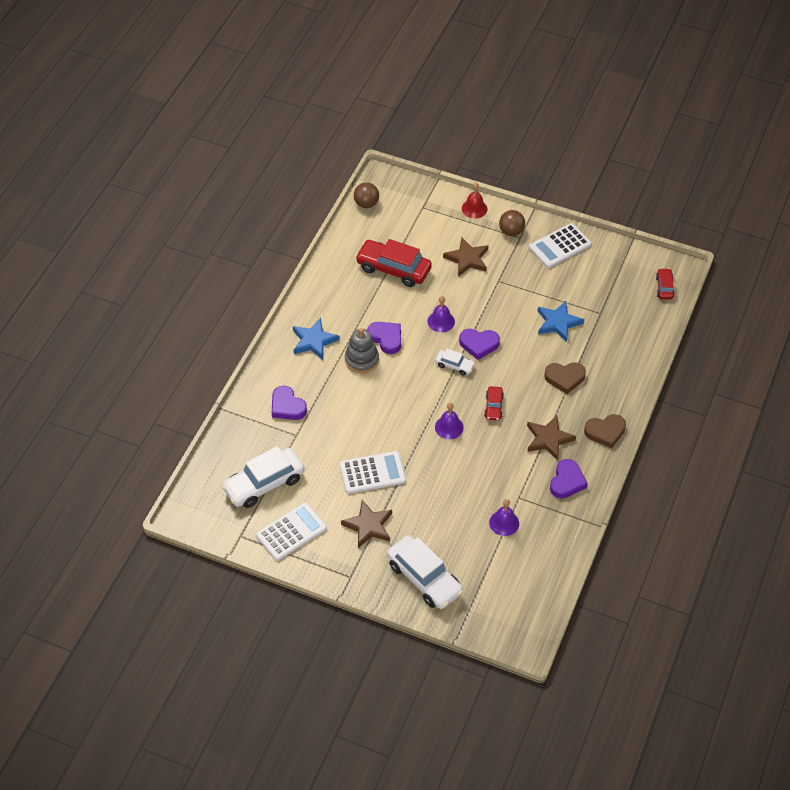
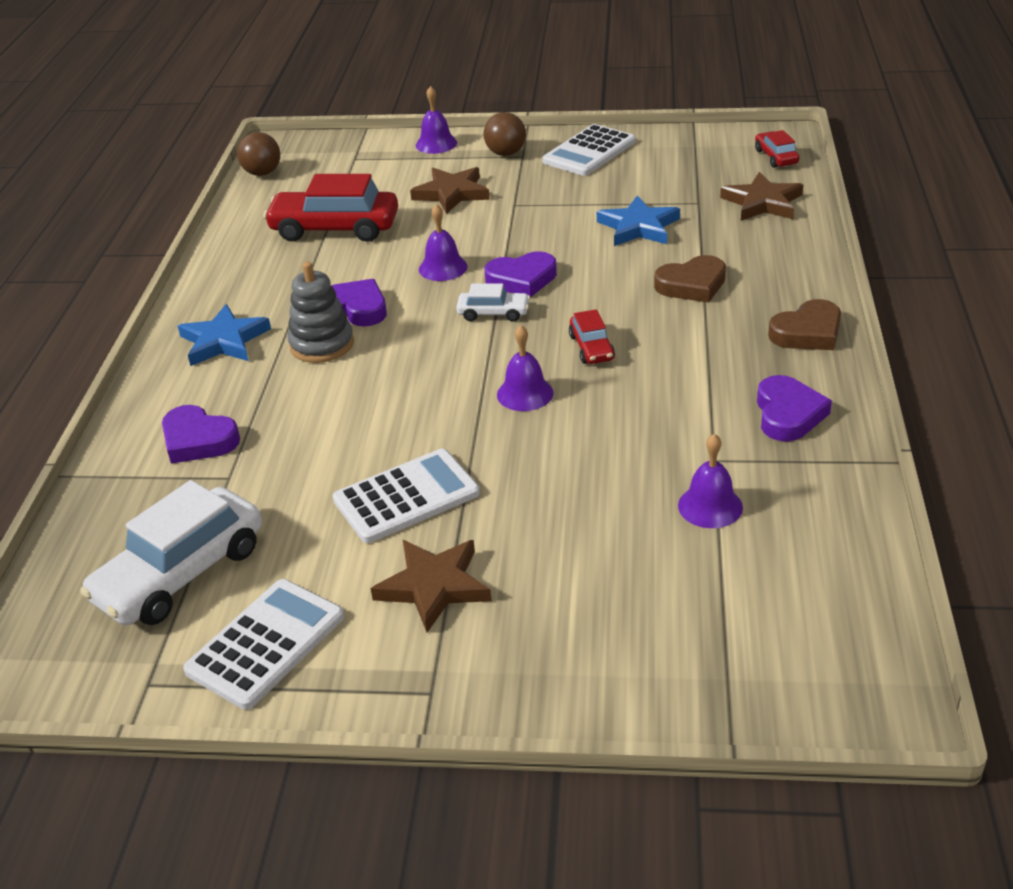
camera: 15 degrees left, 15 degrees down
(424, 578) = (598, 648): white car -> none
(474, 208) = (436, 144): red bell -> purple bell
(548, 439) = (715, 365): brown star -> brown star (762, 202)

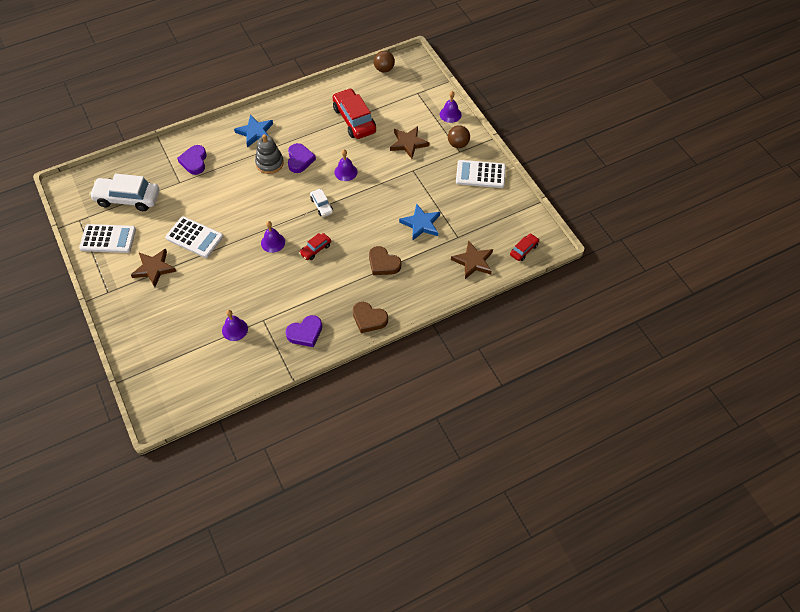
camera: 55 degrees right, 20 degrees up
(522, 279) = (352, 203): purple heart -> none

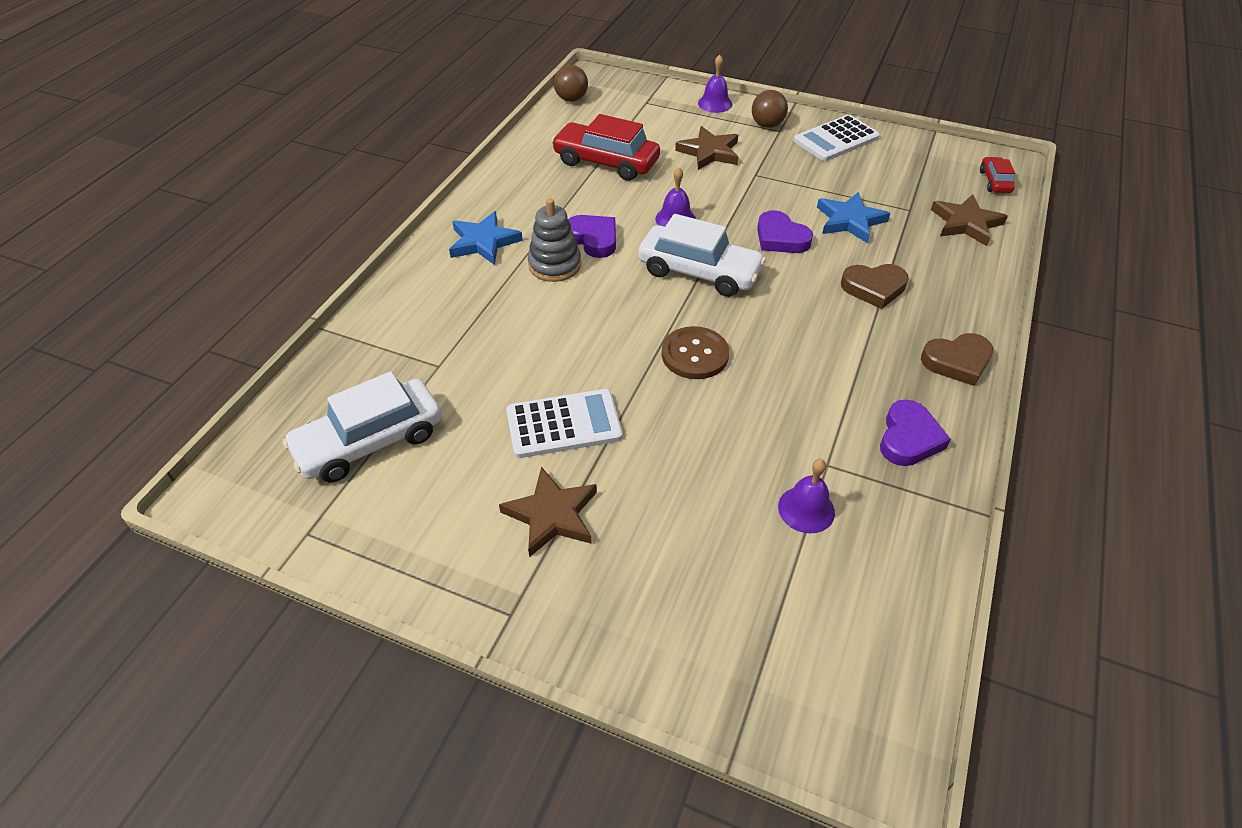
camera: 40 degrees left, 10 degrees down
(108, 239) = (405, 526): white calculator -> none
(194, 161) = (430, 325): purple heart -> purple heart (780, 238)
(273, 242) = (695, 354): purple bell -> brown button
(315, 249) = (766, 326): red car -> none
(321, 206) = (699, 272): white car -> white car, size x2.00

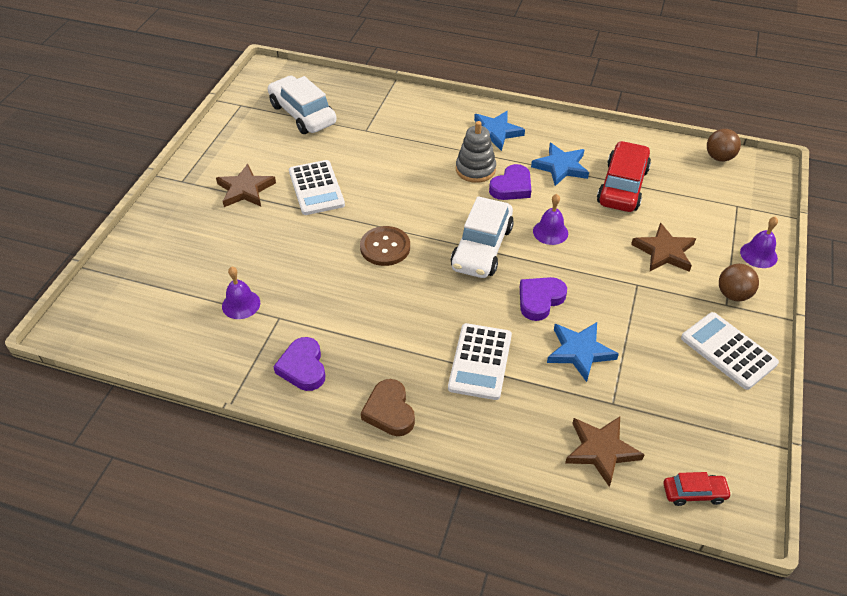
camera: 85 degrees right, 0 degrees up
(564, 199) = (561, 167): none -> blue star
(874, 288) = (480, 361): brown heart -> white calculator
(909, 438) = (303, 367): purple heart -> purple heart turned 60 degrees clockwise

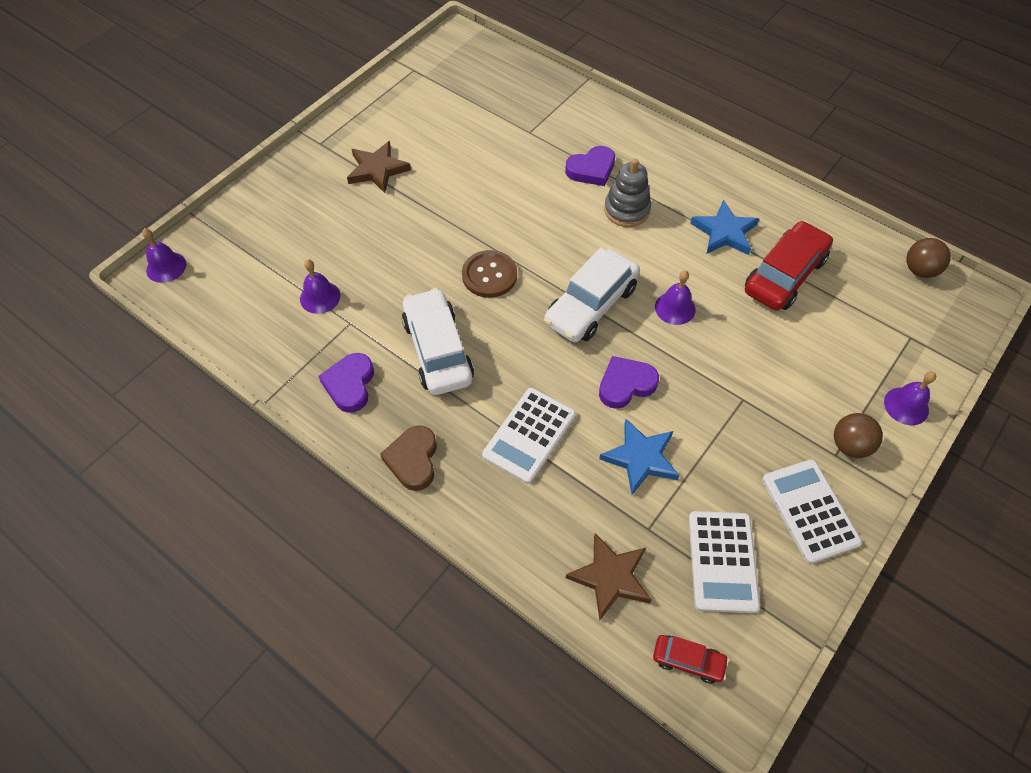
camera: 20 degrees right, 10 degrees up
(79, 318) = (166, 267): none -> purple bell
(302, 114) = (472, 96): white car -> white car (438, 350)
(316, 188) = (449, 187): white calculator -> white calculator (722, 561)
(495, 132) = (669, 170): blue star -> none
(512, 187) = (657, 242): purple heart -> purple heart (591, 169)
(664, 251) = (794, 369): brown star -> none

